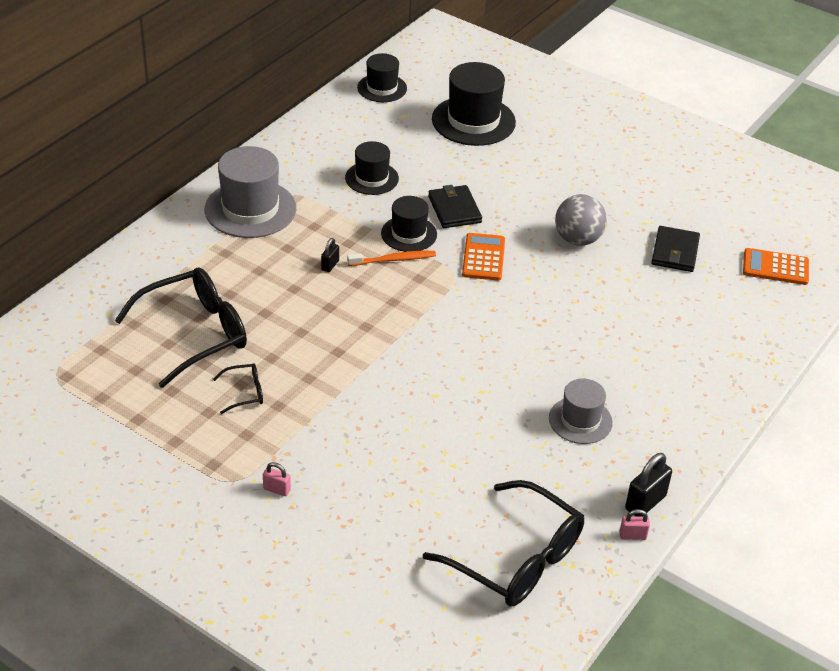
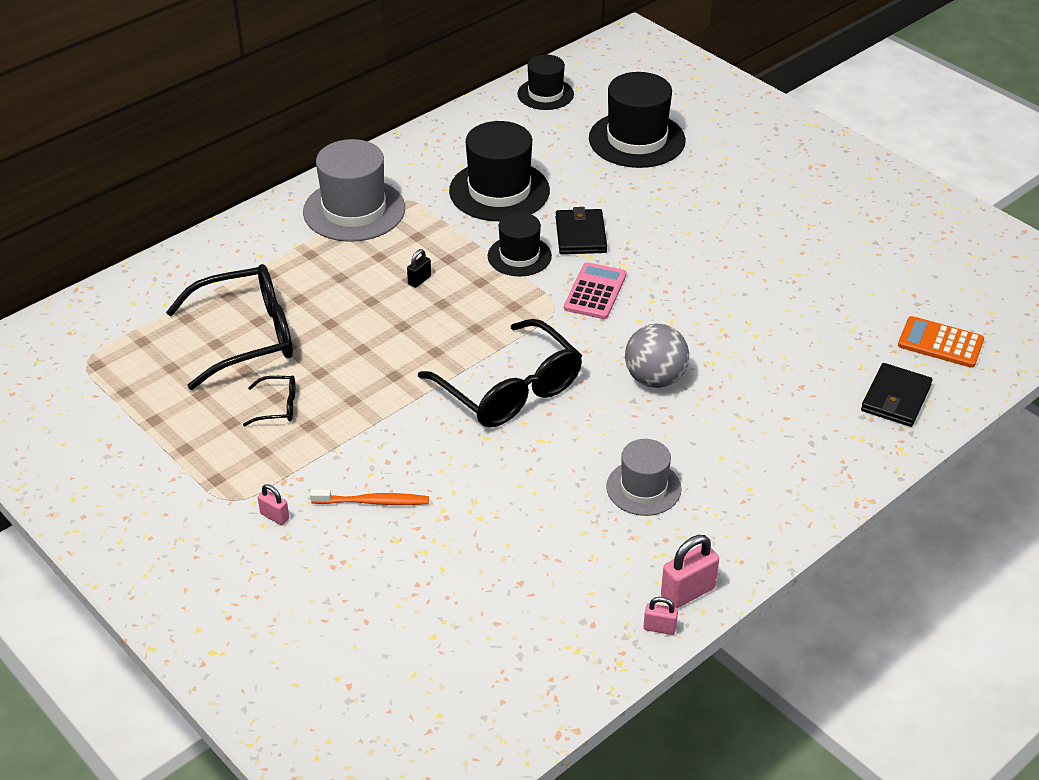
camera: 15 degrees right, 0 degrees up
(371, 178) = (499, 191): black hat -> black hat, size x1.65
(393, 260) = (492, 282): orange toothbrush -> orange toothbrush (372, 502)
(483, 257) = (595, 292): orange calculator -> pink calculator
(517, 559) = (515, 633): black glasses -> black glasses (510, 390)
(578, 239) = (712, 284): grey ball -> grey ball (655, 379)
(645, 502) = (688, 592): black padlock -> pink padlock
(675, 252) = (823, 311): black wallet -> black wallet (895, 398)

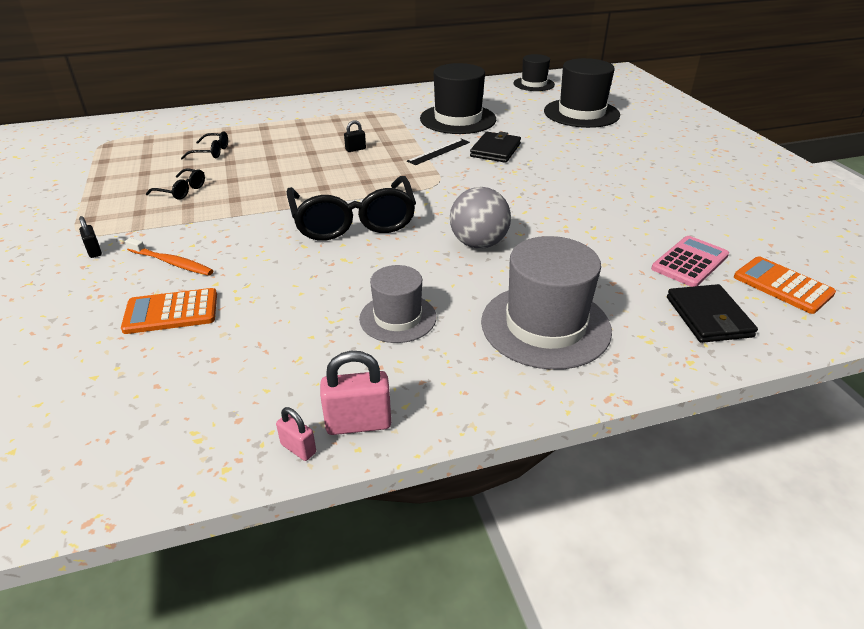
camera: 25 degrees right, 5 degrees down
(247, 336) = (211, 152): black glasses -> black glasses, size x0.44
(274, 516) = (94, 251): pink padlock -> black padlock
(354, 210) = (352, 110): grey hat -> grey hat (545, 325)
(433, 554) = (171, 312): none -> orange calculator
(519, 256) = (439, 152): black hat -> black ruler
(595, 292) = (477, 181): pink calculator -> pink calculator (690, 262)
(895, 398) = (708, 317): black wallet -> black wallet turned 60 degrees counterclockwise

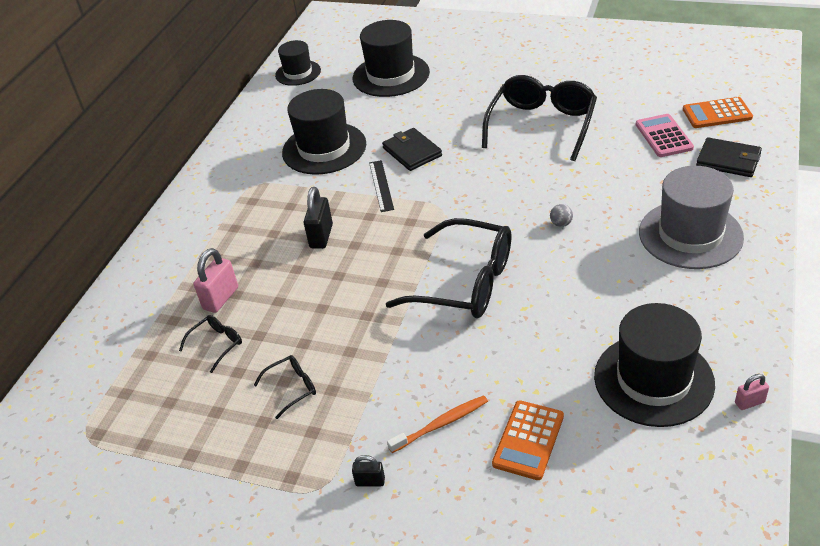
camera: 50 degrees left, 5 degrees up
(294, 364) = (653, 380): none -> black hat
(355, 149) = (321, 236): black padlock -> black padlock, size x1.76
(358, 423) = (740, 364): pink padlock -> pink padlock (221, 298)
(398, 318) = (631, 304): grey hat -> none
(478, 243) = (561, 224): grey ball -> grey ball, size x0.42
(611, 192) = (542, 125): none -> black glasses

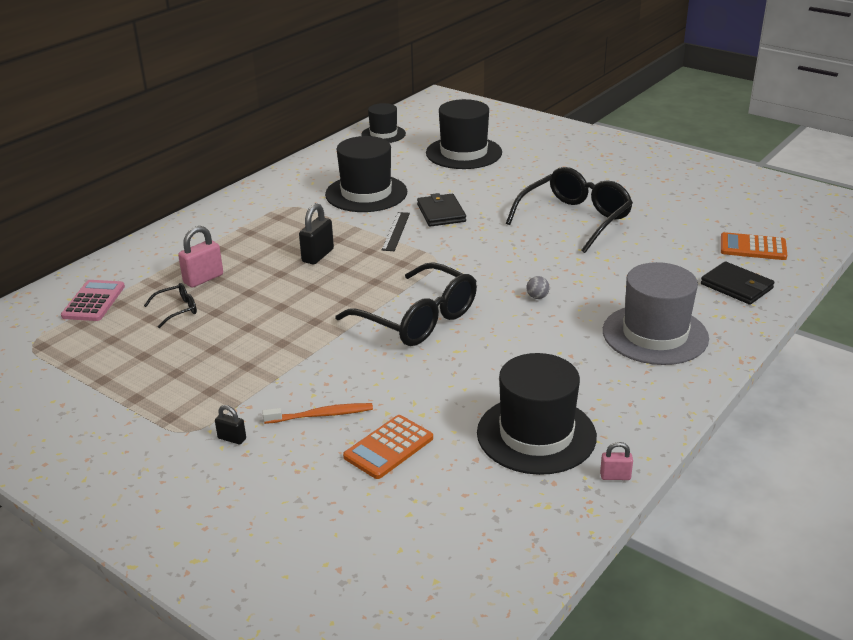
camera: 15 degrees right, 10 degrees down
(292, 388) = (216, 356): black glasses -> none
(664, 136) = (686, 253): pink calculator -> pink calculator (94, 301)

